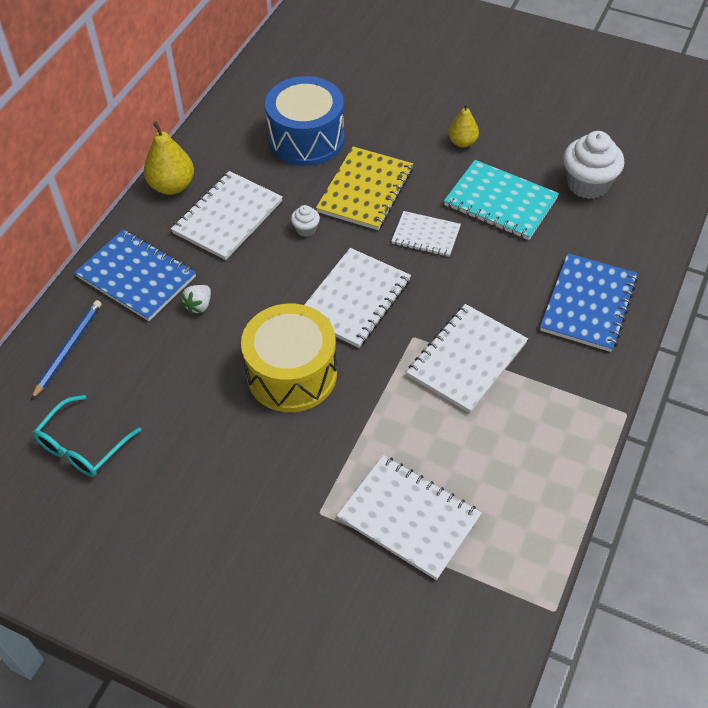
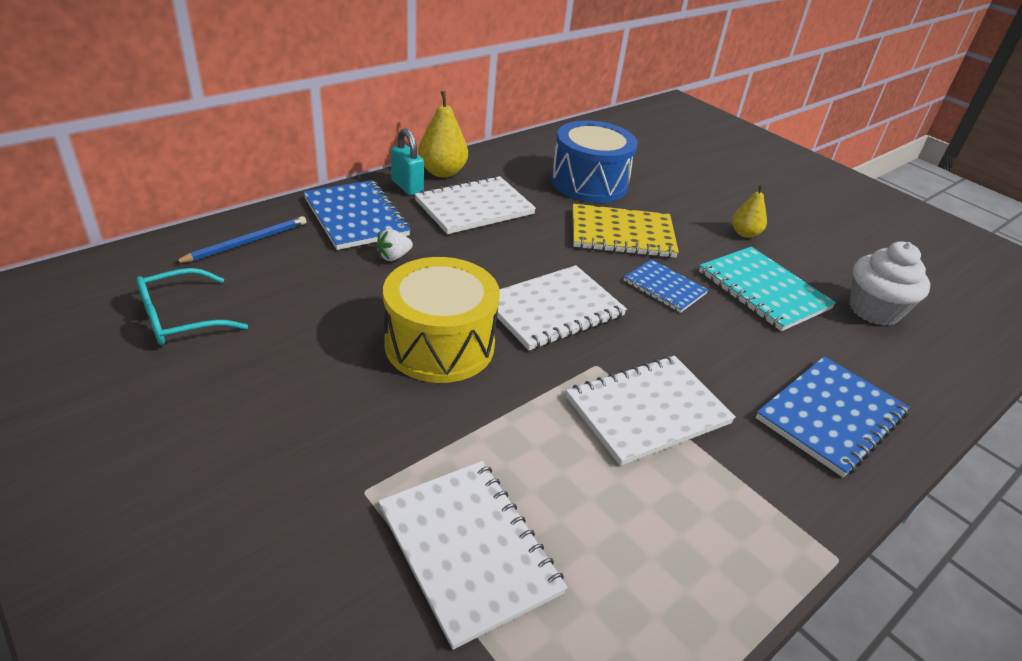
camera: 20 degrees right, 15 degrees down
(154, 219) = (407, 186): none -> turquoise padlock
(306, 229) = (542, 240): white cupcake -> none
(365, 190) = (622, 234): yellow notebook -> yellow notebook turned 45 degrees clockwise
(426, 235) = (664, 287): white notebook -> blue notebook

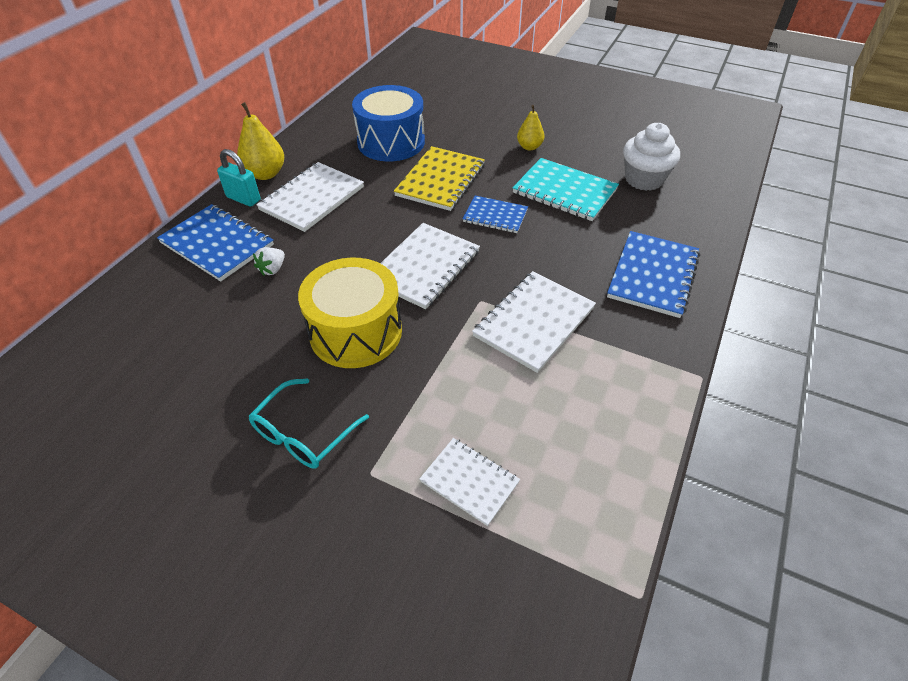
camera: 20 degrees left, 10 degrees up
(182, 318) = (126, 396): turquoise glasses -> turquoise glasses (304, 433)
(246, 242) = (136, 304): blue pencil -> none
(469, 550) = (469, 481): white notebook -> white notebook, size x0.62
(622, 234) = (440, 180): yellow notebook -> yellow notebook turned 45 degrees counterclockwise

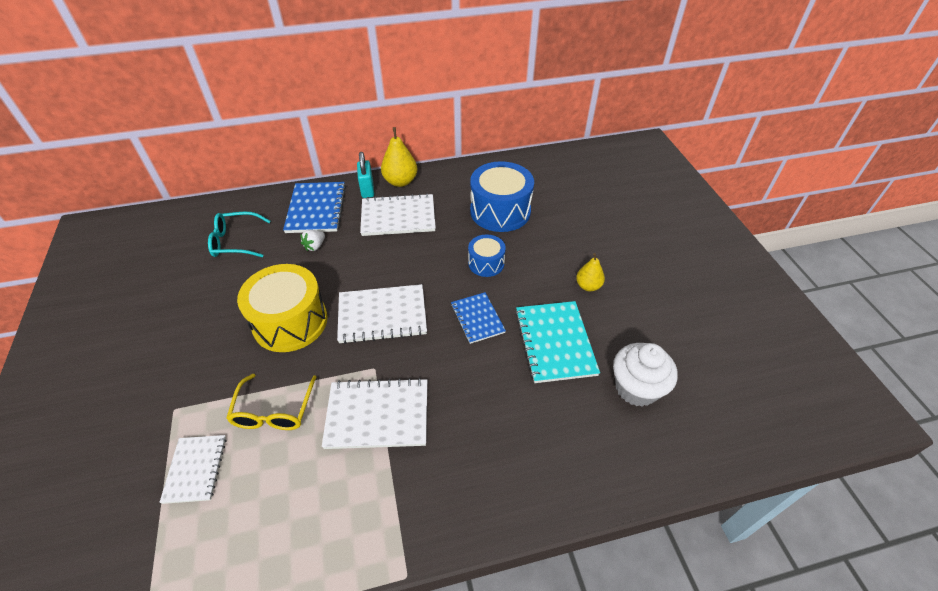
camera: 50 degrees right, 0 degrees up
(272, 269) = (315, 246): white strawberry -> white strawberry turned 45 degrees counterclockwise
(304, 433) = (188, 355): turquoise glasses -> turquoise glasses (236, 241)
(440, 180) = (486, 263): yellow notebook -> blue drum
(457, 390) = (274, 410): none -> yellow glasses
(653, 275) = (506, 468): blue notebook -> none

